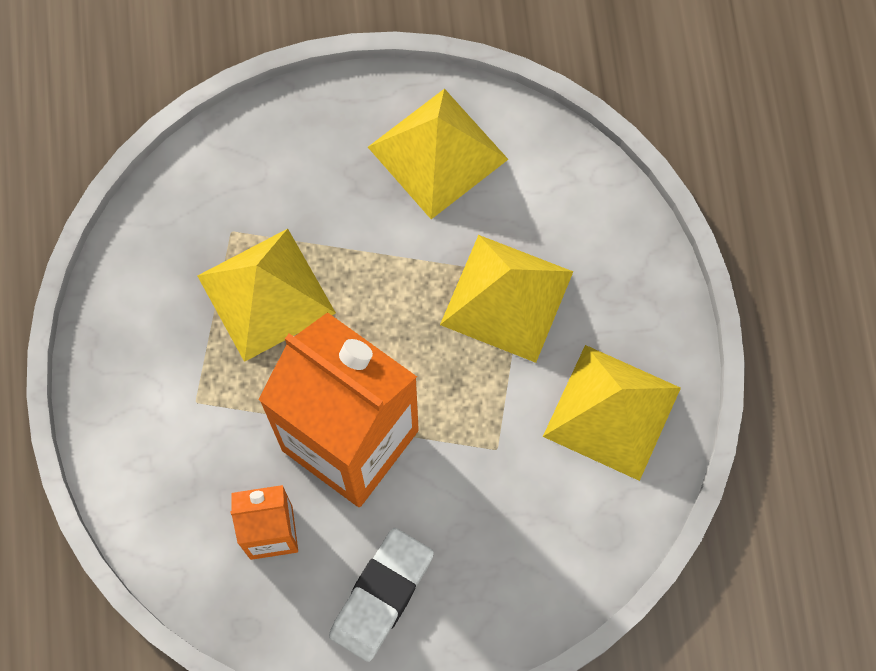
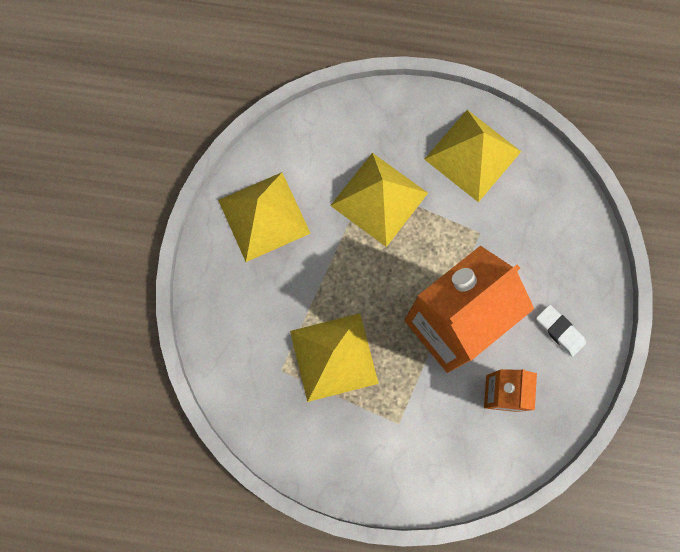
camera: 75 degrees left, 5 degrees up
(381, 595) = (559, 331): white eraser -> white eraser, size x0.63

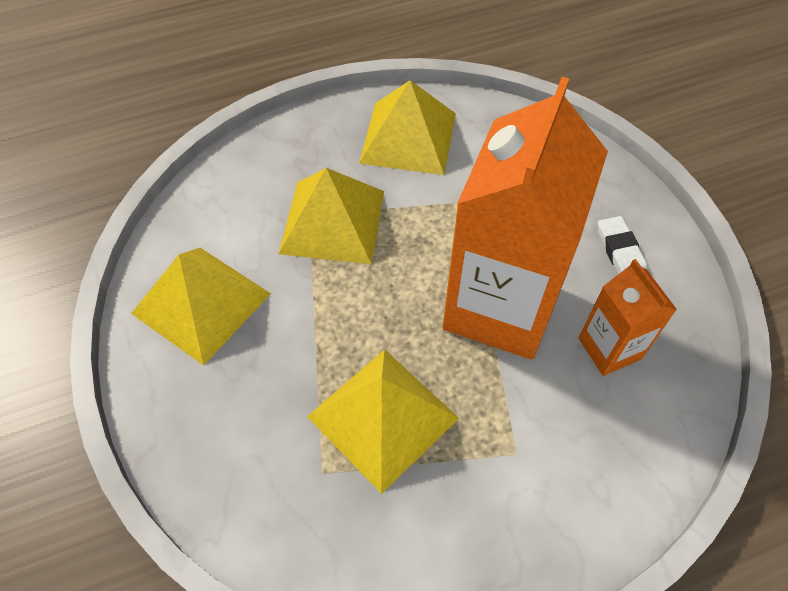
camera: 30 degrees left, 20 degrees down
(559, 331) = (620, 251): white eraser -> white eraser turned 60 degrees clockwise

